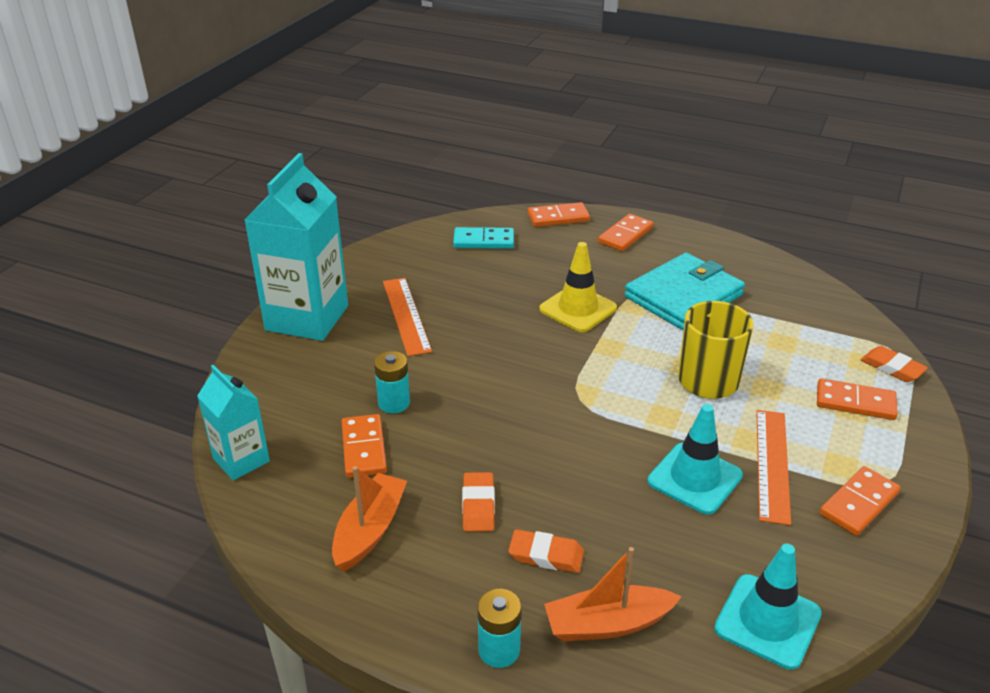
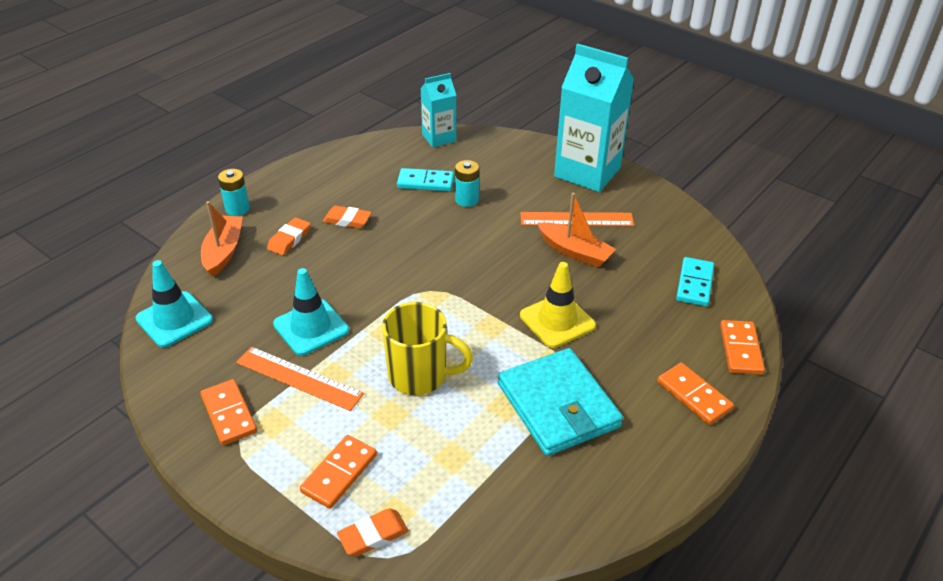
camera: 105 degrees right, 5 degrees up
(364, 448) = (425, 182): orange domino -> turquoise domino
(370, 530) = (353, 177): orange boat -> orange boat (575, 252)

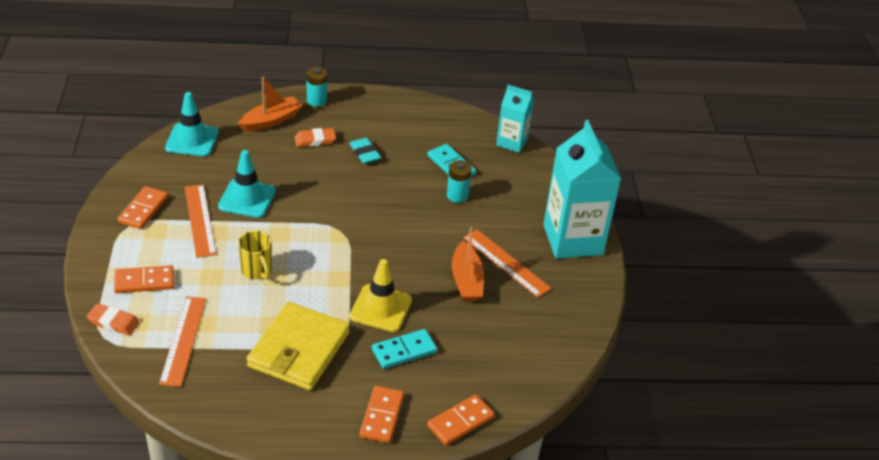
camera: 45 degrees right, 0 degrees up
(347, 220) = (365, 153): orange eraser -> turquoise eraser
(420, 376) = (257, 271): yellow mug -> yellow mug, size x0.66
(461, 488) = (183, 340): none -> orange ruler
(558, 405) = (299, 350): turquoise wallet -> yellow wallet
(694, 284) = (507, 363): turquoise domino -> turquoise domino (404, 351)

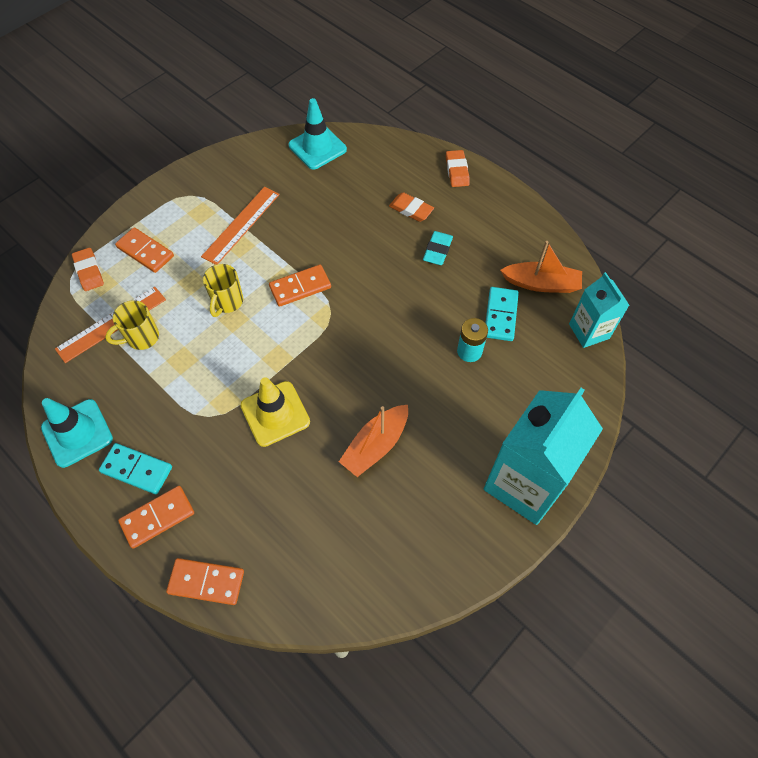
camera: 50 degrees right, 20 degrees up
(143, 210) = (215, 187): orange domino -> orange domino (300, 287)
(221, 332) = (142, 337): none -> yellow mug
(247, 199) = (295, 229): turquoise traffic cone -> turquoise traffic cone (77, 433)
(271, 121) = (397, 167): orange boat -> orange boat (541, 284)
(299, 350) = (173, 400): yellow wallet -> none
(316, 100) = (457, 171): turquoise battery -> orange eraser
(404, 351) = (245, 471): turquoise domino -> turquoise domino (137, 469)
(506, 262) = (432, 456): orange ruler -> none

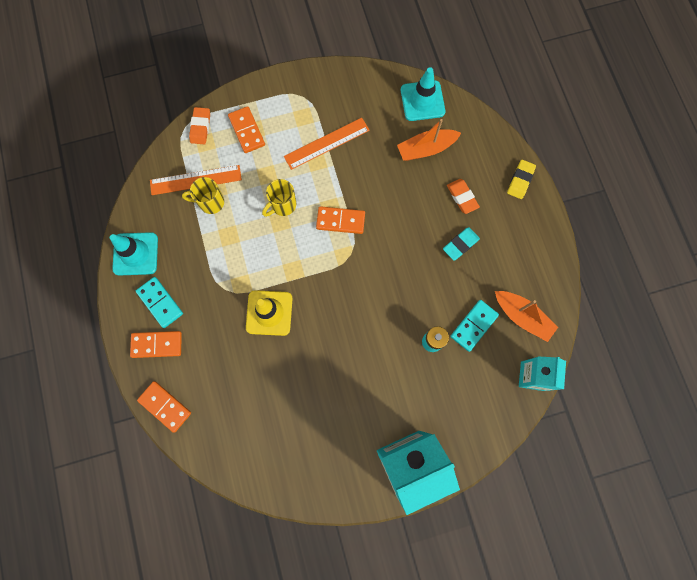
camera: 30 degrees right, 15 degrees up
(375, 445) = (323, 375): orange boat -> orange boat (426, 149)
(457, 171) = (520, 180): orange eraser -> yellow eraser

